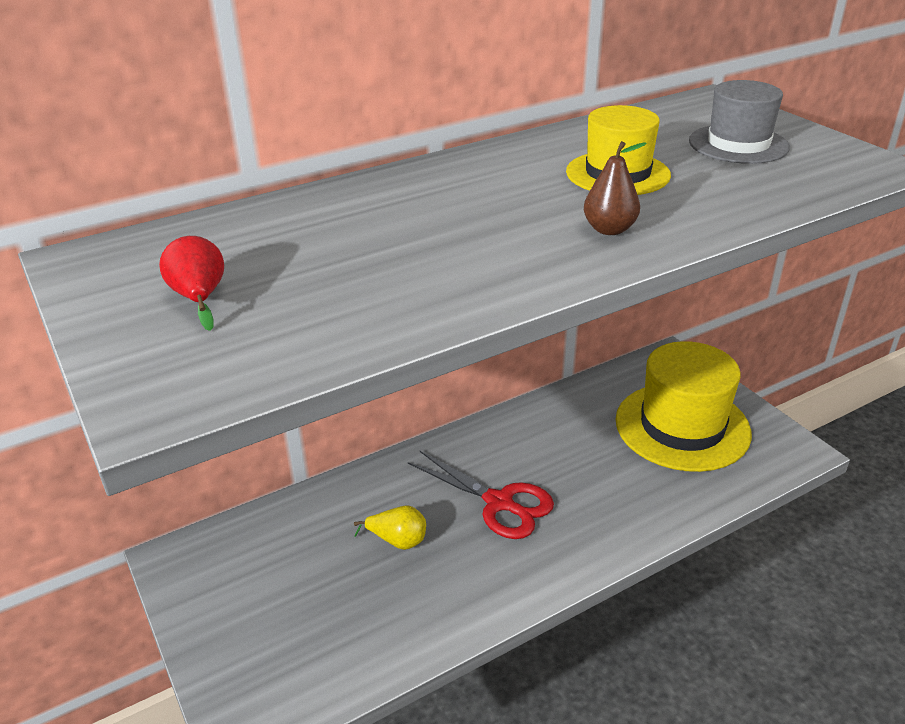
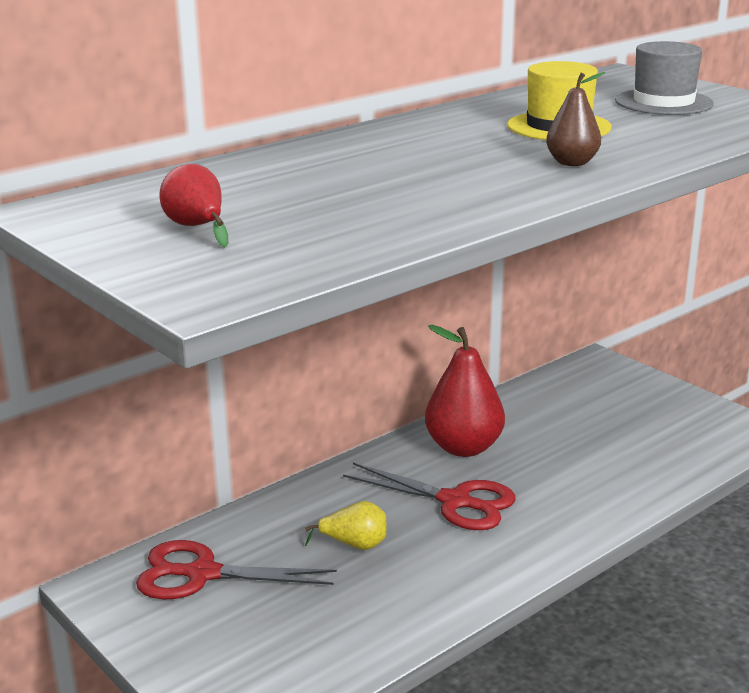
camera: 10 degrees left, 10 degrees down
(259, 556) = (202, 574): none -> red scissors
(523, 442) = (464, 447): none -> red pear
(682, 426) = (629, 419): yellow hat -> none

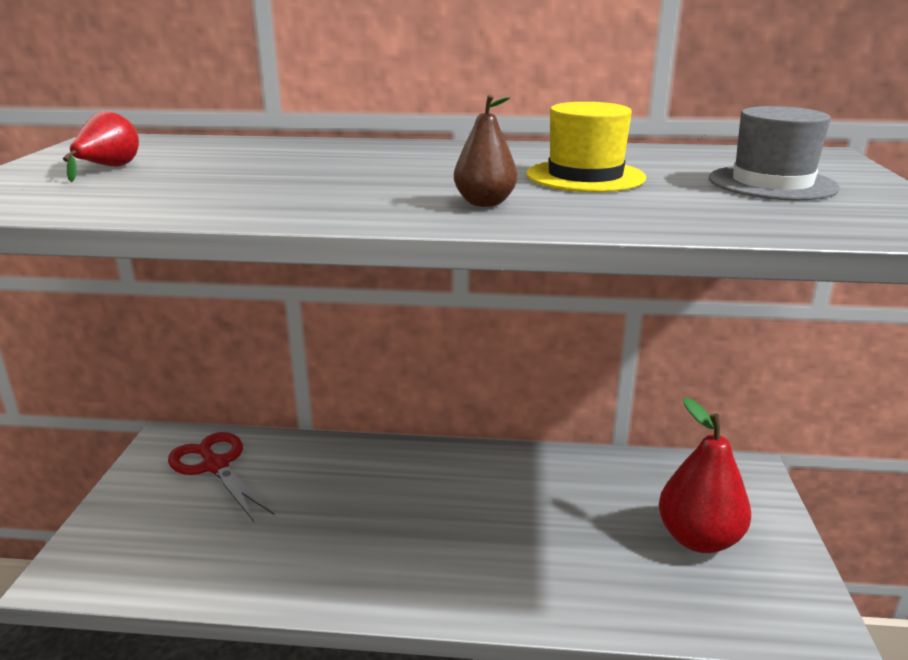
camera: 45 degrees right, 0 degrees up
(355, 545) = (318, 504): yellow pear -> none
(455, 501) = (432, 517): red scissors -> none
(464, 447) = (511, 480): red pear -> red pear (698, 539)

